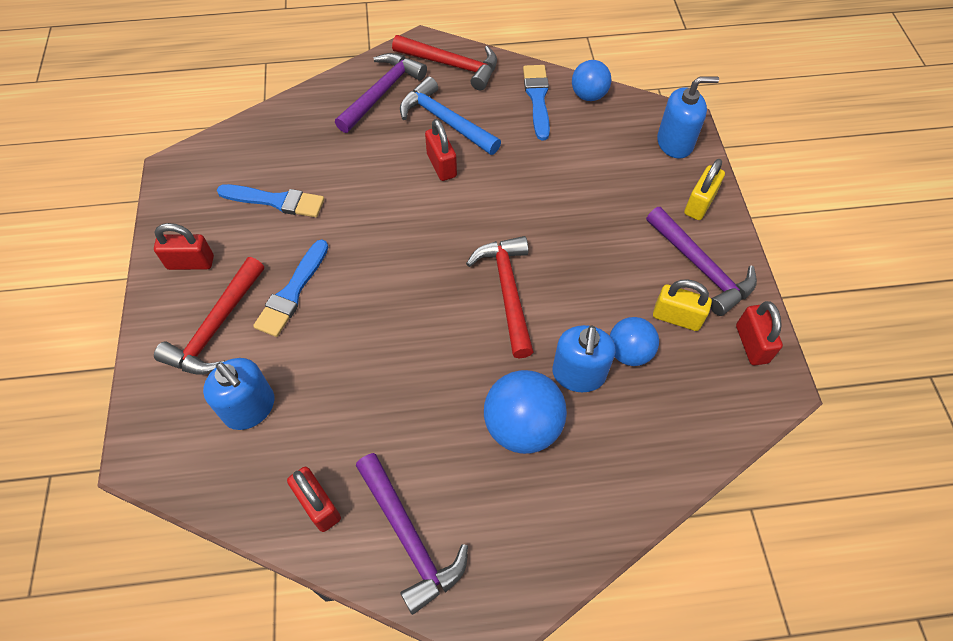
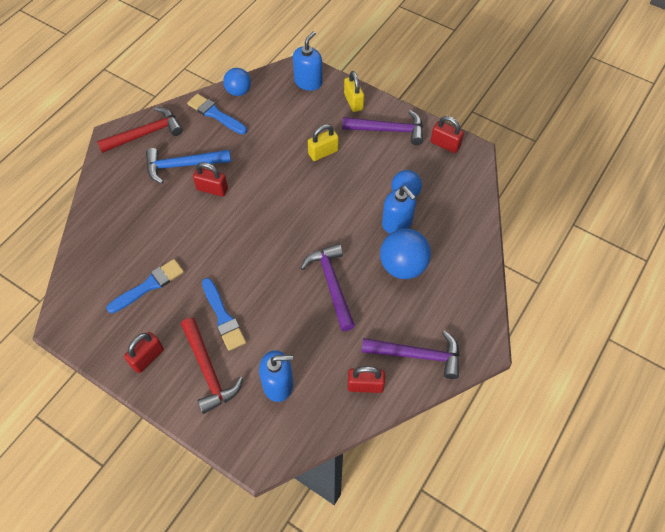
camera: 50 degrees left, 0 degrees up
(382, 93) = (127, 180): purple hammer -> purple hammer (332, 284)
(507, 291) = (323, 217): red hammer -> none
(676, 317) = (405, 161): yellow padlock -> yellow padlock (323, 152)

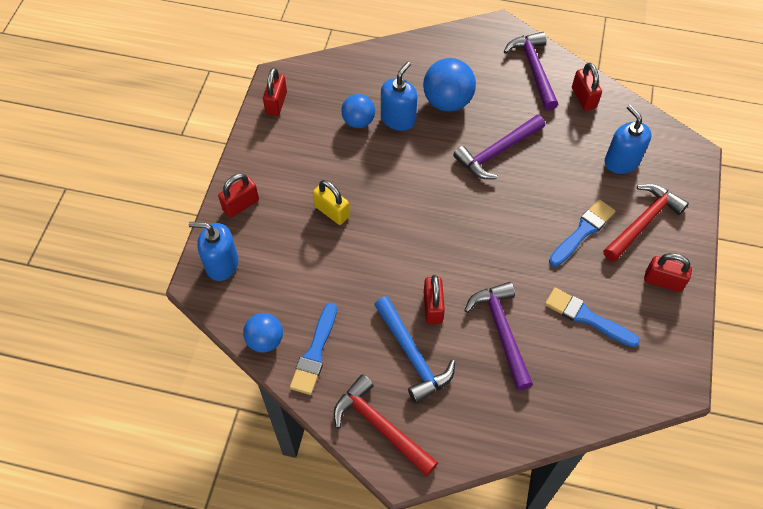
camera: 110 degrees left, 0 degrees up
(353, 102) = (241, 205): yellow padlock -> red padlock
(388, 130) = (274, 159): purple hammer -> purple hammer (502, 331)

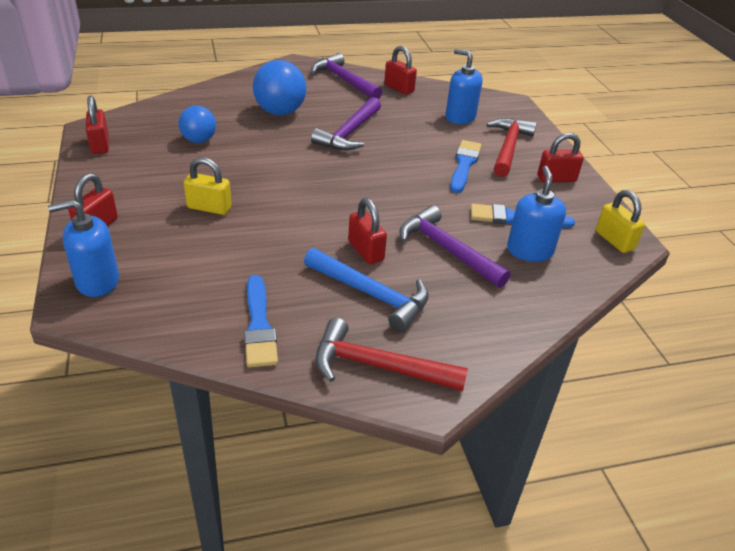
camera: 30 degrees left, 20 degrees down
(265, 340) = (190, 333): blue ball -> none
(398, 119) = (239, 131): blue soap dispenser -> blue soap dispenser (529, 251)
(663, 378) = (614, 240): none -> yellow padlock

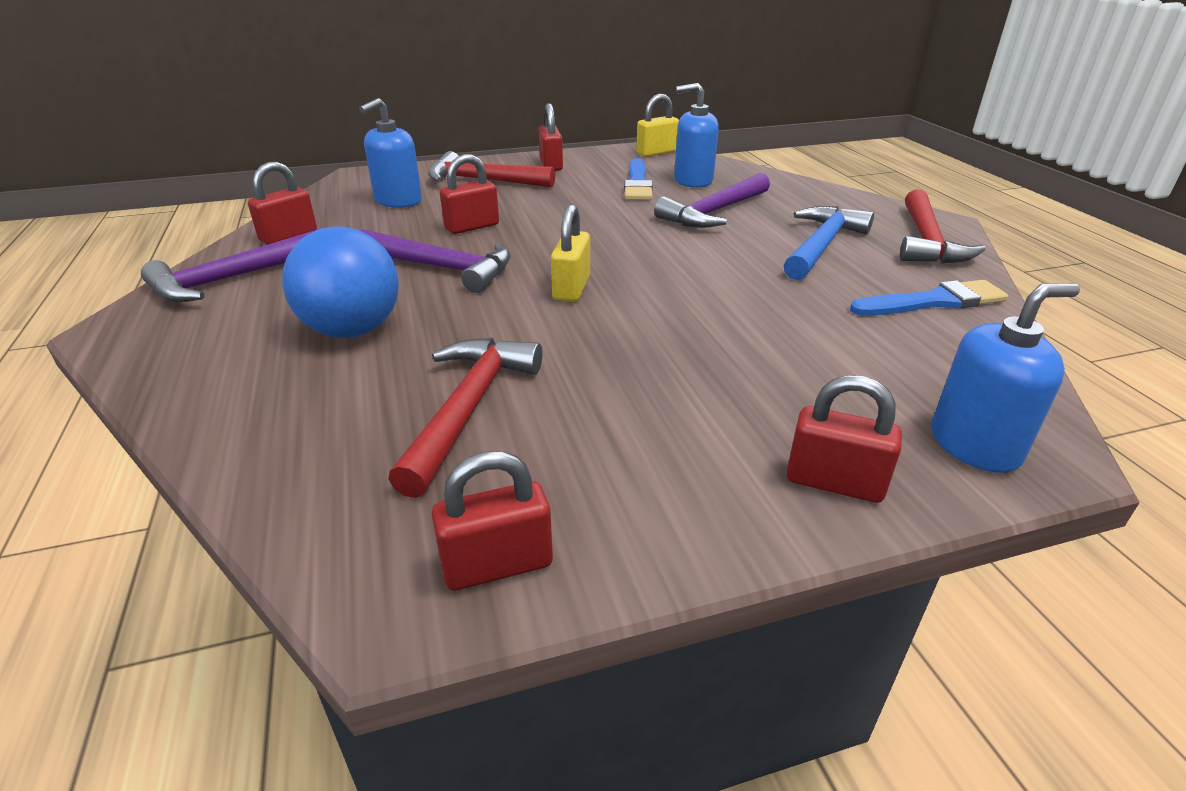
camera: 90 degrees left, 5 degrees down
(97, 281) = (974, 445): blue soap dispenser -> blue soap dispenser turned 90 degrees counterclockwise
(199, 140) = (468, 409): blue ball -> red hammer
(209, 208) = (706, 366): yellow padlock -> yellow padlock (571, 288)
(365, 251) = (744, 250): red padlock -> red padlock (472, 227)
(464, 165) = (528, 201): blue brush -> none

